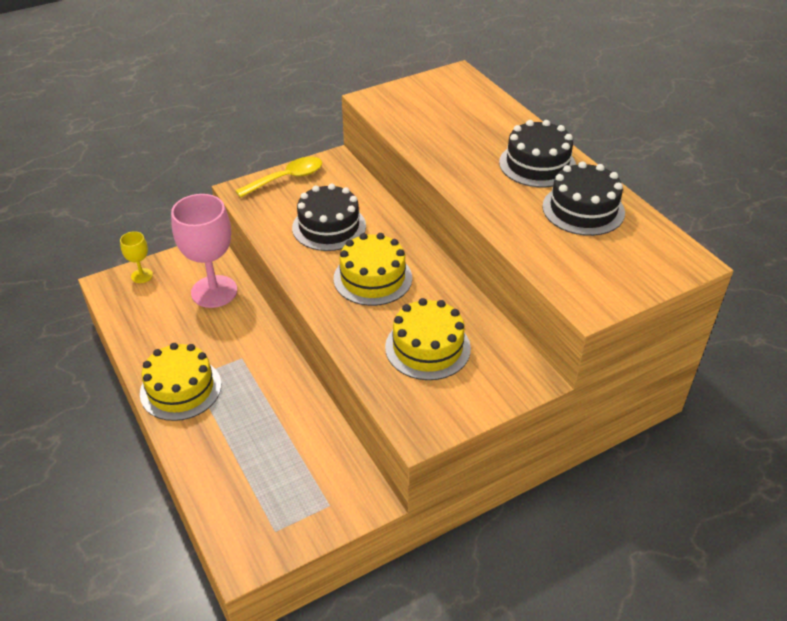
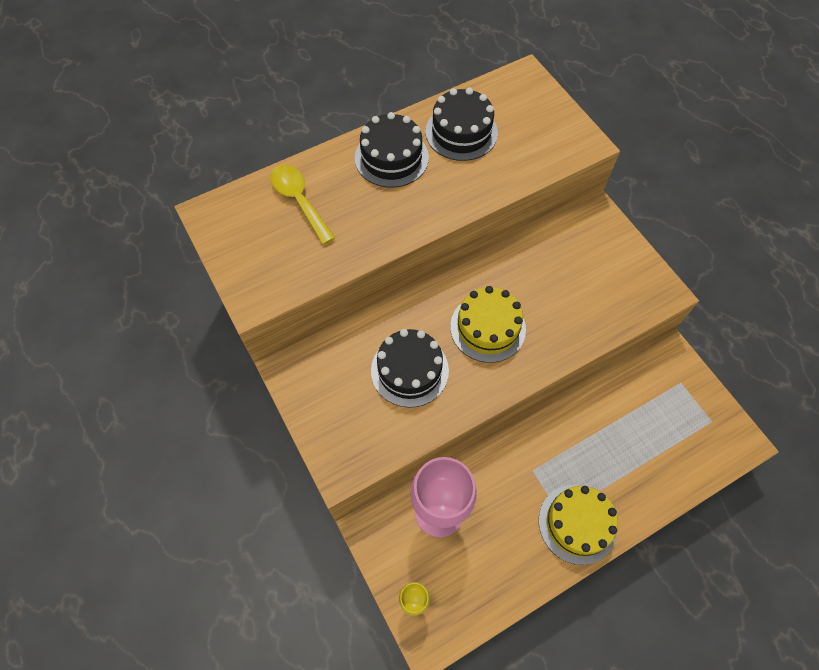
camera: 90 degrees left, 20 degrees up
(286, 178) = (320, 420): yellow spoon -> yellow spoon (299, 201)
(427, 348) = (573, 284): yellow cake -> none

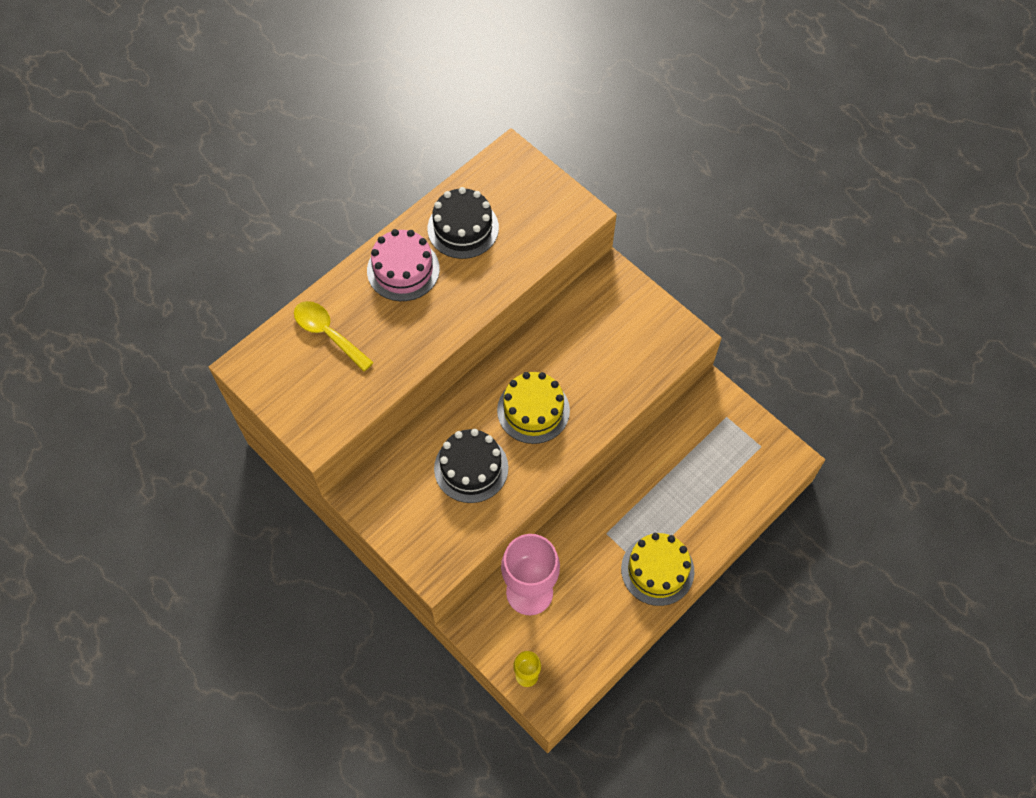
camera: 15 degrees left, 0 degrees up
(391, 157) = (403, 270): black cake -> pink cake

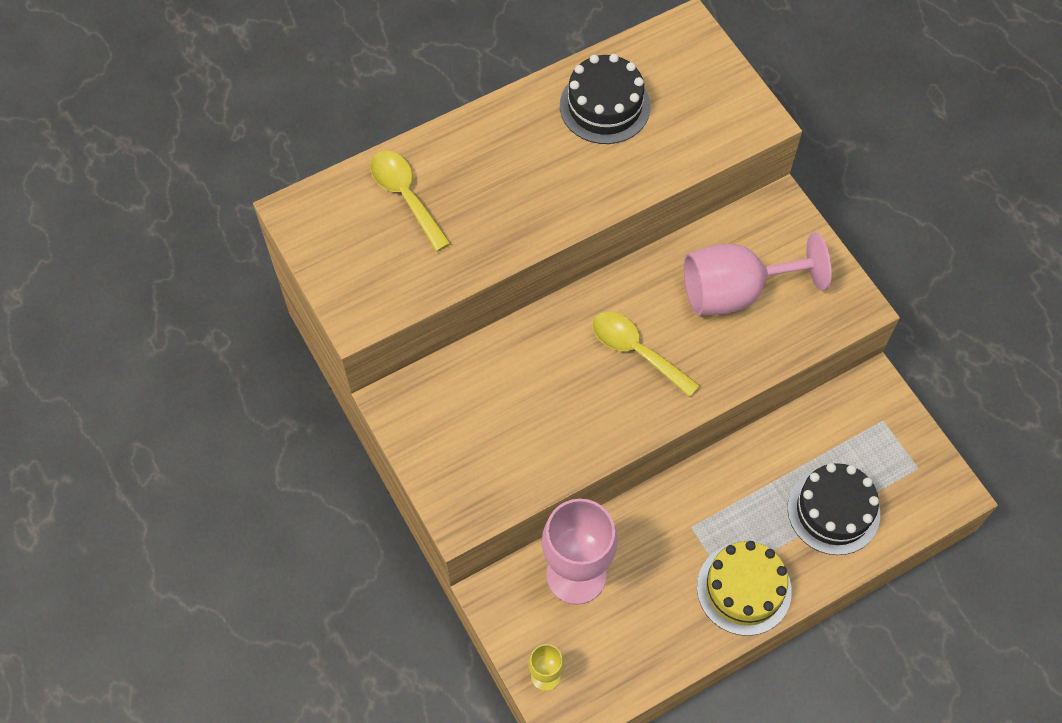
camera: 15 degrees right, 0 degrees up
(403, 270) = (517, 140): pink cake -> none
(471, 468) = (540, 403): black cake -> black cake (833, 511)
(533, 410) = (636, 351): yellow cake -> yellow spoon
(595, 347) = (735, 292): none -> pink goblet

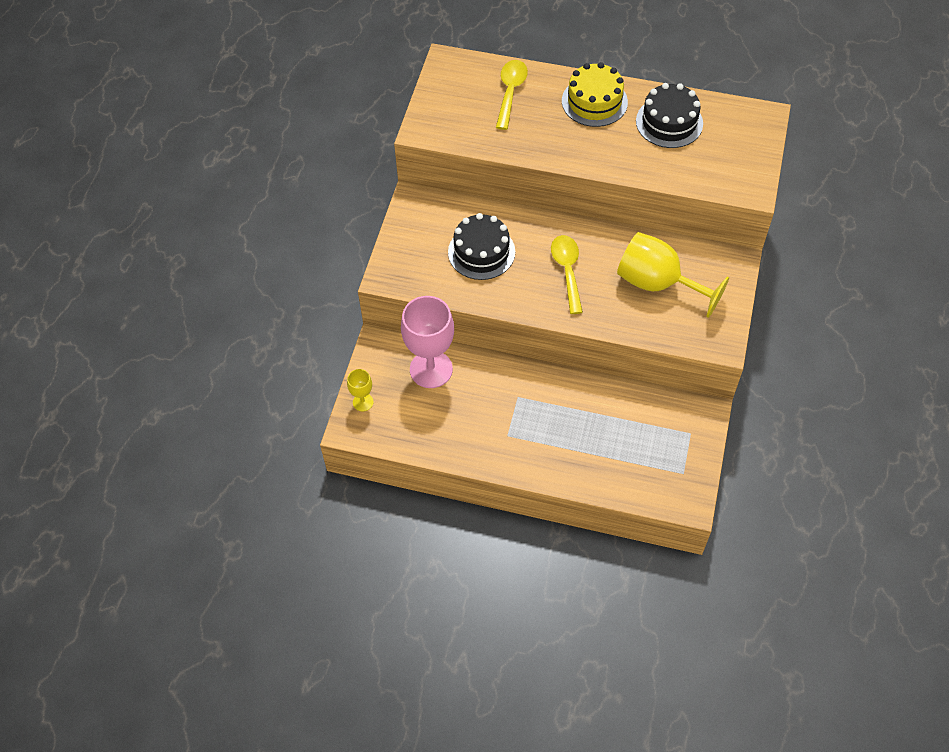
camera: 45 degrees right, 5 degrees down
(735, 292) = (657, 283): pink goblet -> yellow goblet
(744, 589) = (512, 449): yellow cake -> yellow cake (594, 101)
(833, 511) = (607, 453): black cake -> black cake (481, 252)

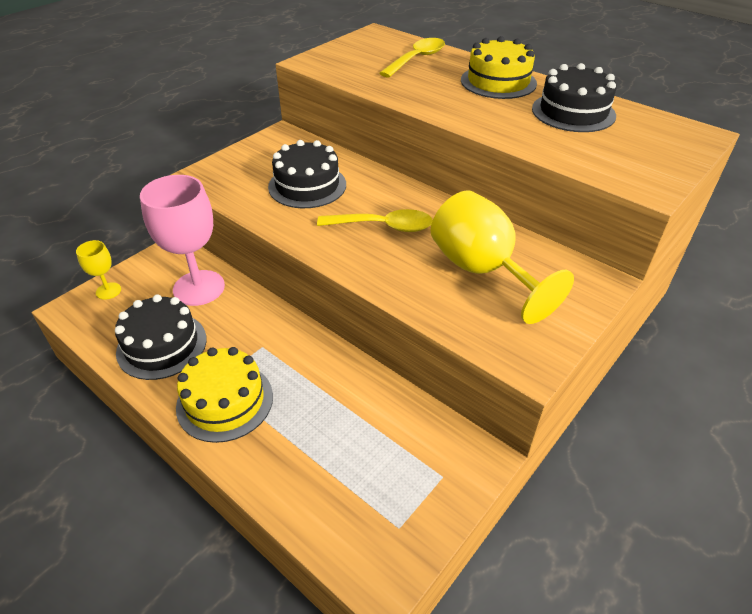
camera: 25 degrees right, 15 degrees down
(446, 427) = (162, 345): none -> black cake
(525, 446) = (225, 401): none -> yellow cake
(567, 271) = (383, 226): yellow spoon -> yellow spoon turned 75 degrees clockwise

